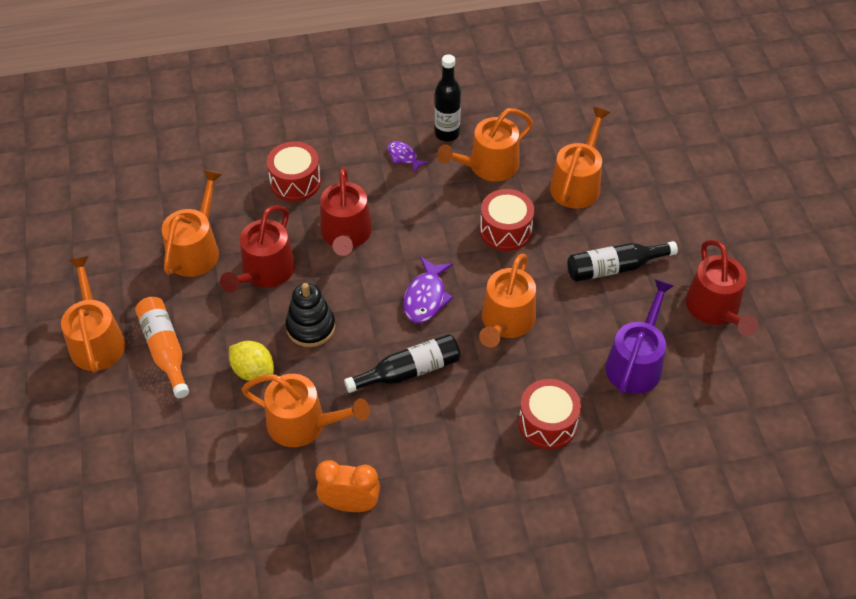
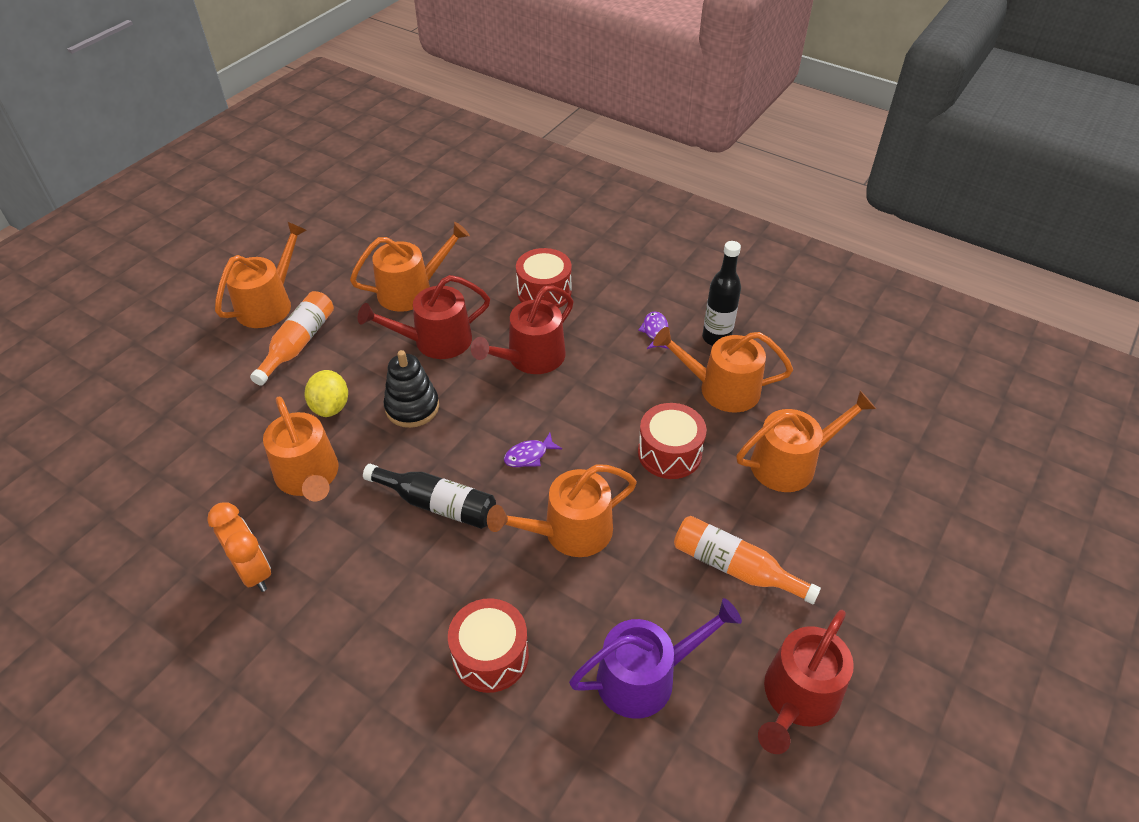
camera: 45 degrees right, 5 degrees down
(426, 297) = (529, 455): purple fish -> purple fish, size x0.61
(614, 268) = (735, 567): black bottle -> orange bottle

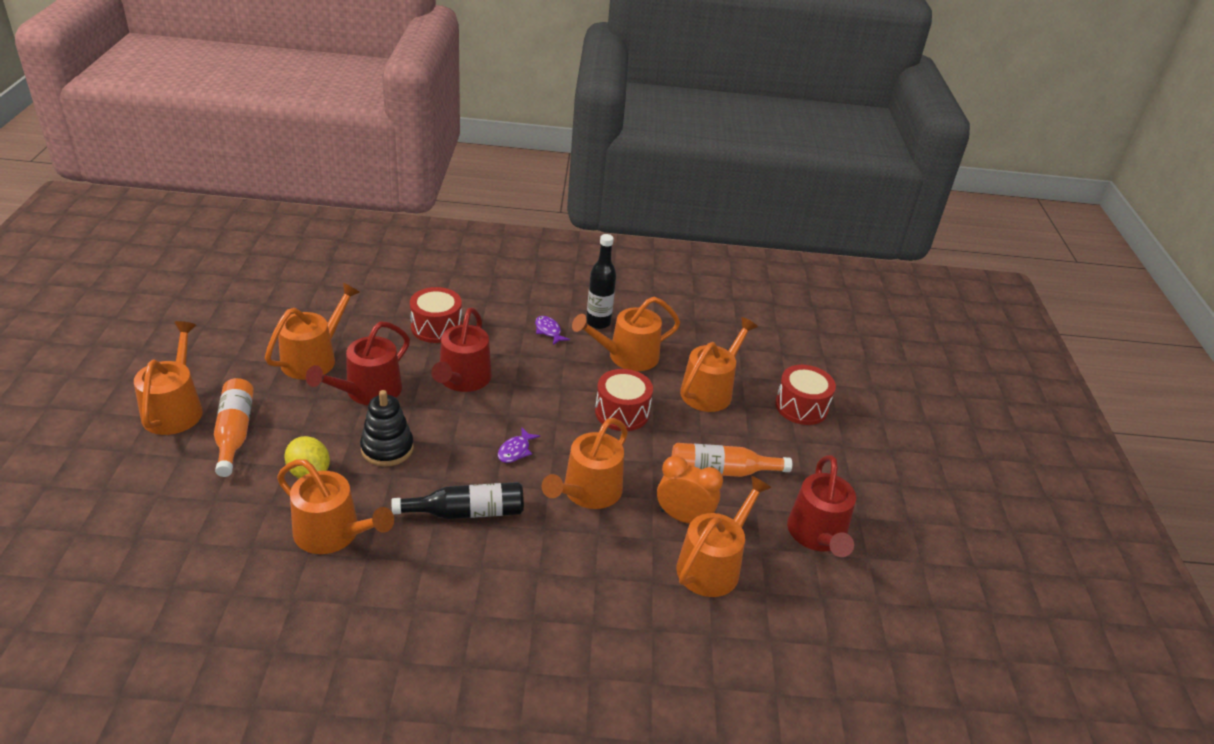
camera: 35 degrees left, 10 degrees down
(253, 571) = (340, 625): orange clock -> orange clock (683, 517)
(490, 656) = (592, 600): red drum -> red drum (801, 407)
(645, 677) = (713, 565): purple watering can -> orange watering can

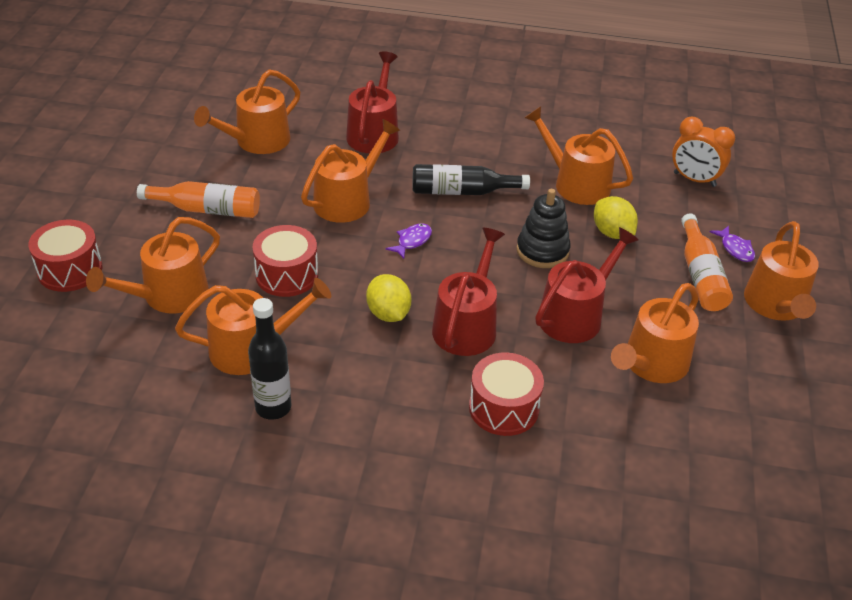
camera: 170 degrees left, 5 degrees up
(528, 385) = (388, 313): none -> yellow lemon
(548, 331) = (348, 395): purple fish -> purple fish (735, 249)
(683, 517) = (265, 175): orange clock -> orange clock (694, 180)
(818, 535) = (150, 154): red watering can -> red watering can (374, 133)

